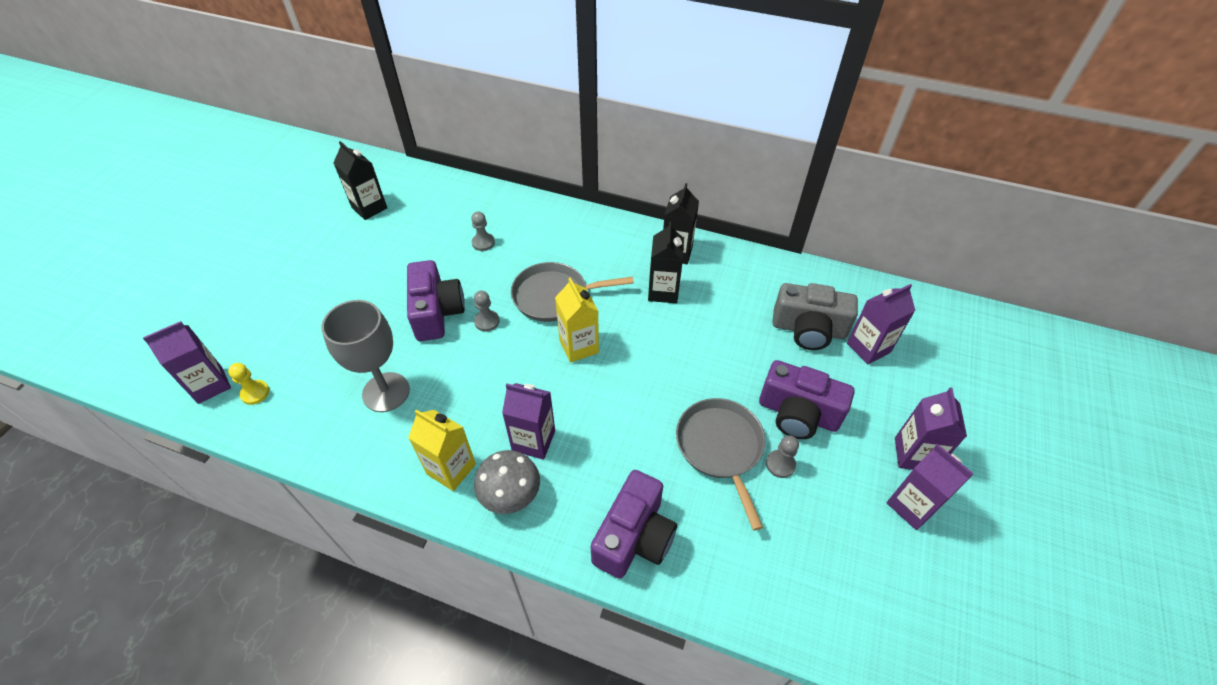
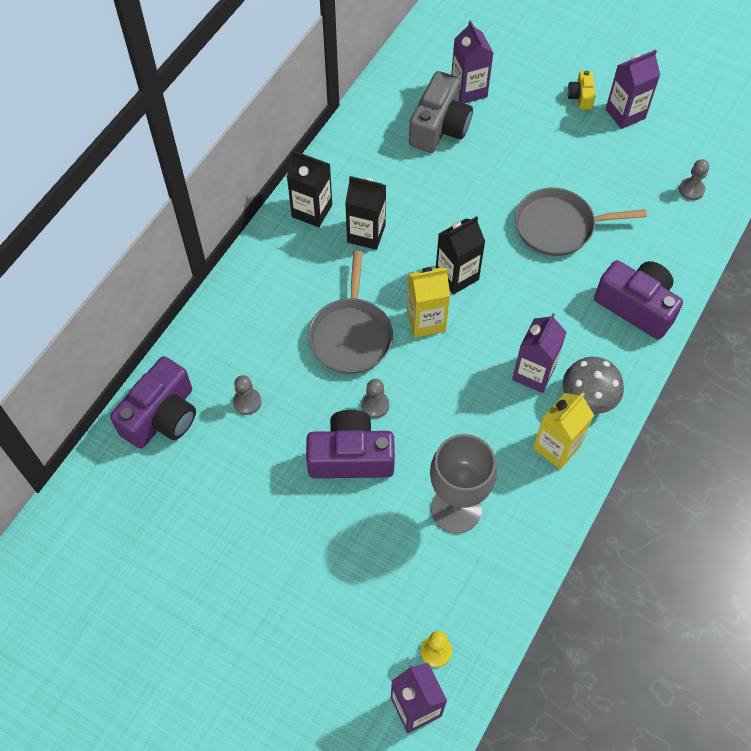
camera: 80 degrees left, 10 degrees up
(369, 208) = (142, 539): black carton -> black carton (457, 276)
(780, 464) = (580, 188): grey pawn -> grey pawn (691, 190)
(798, 413) = (531, 162): purple camera -> purple camera (162, 416)
(914, 454) = (581, 97): purple carton -> yellow camera

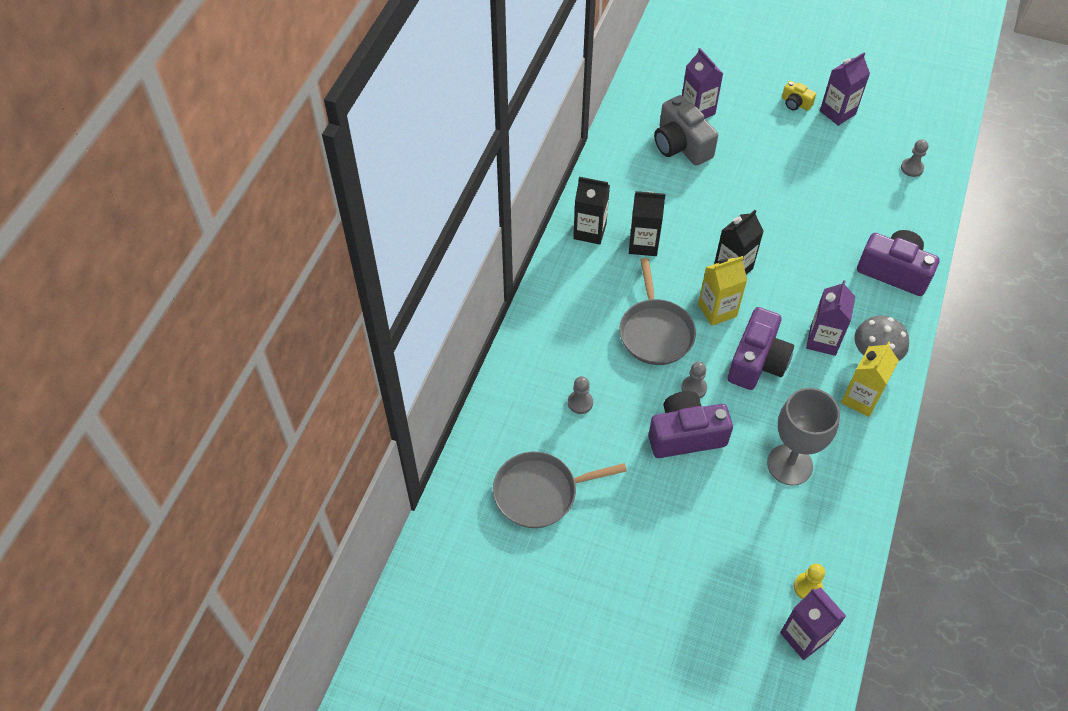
camera: 10 degrees left, 5 degrees down
(162, 416) = (507, 427): purple camera -> purple camera (757, 361)
(439, 127) = (681, 145): grey camera -> grey camera turned 135 degrees clockwise
(558, 226) = (808, 214): grey pan -> grey pan (539, 493)
(581, 97) = (795, 103): yellow camera -> yellow camera turned 45 degrees counterclockwise

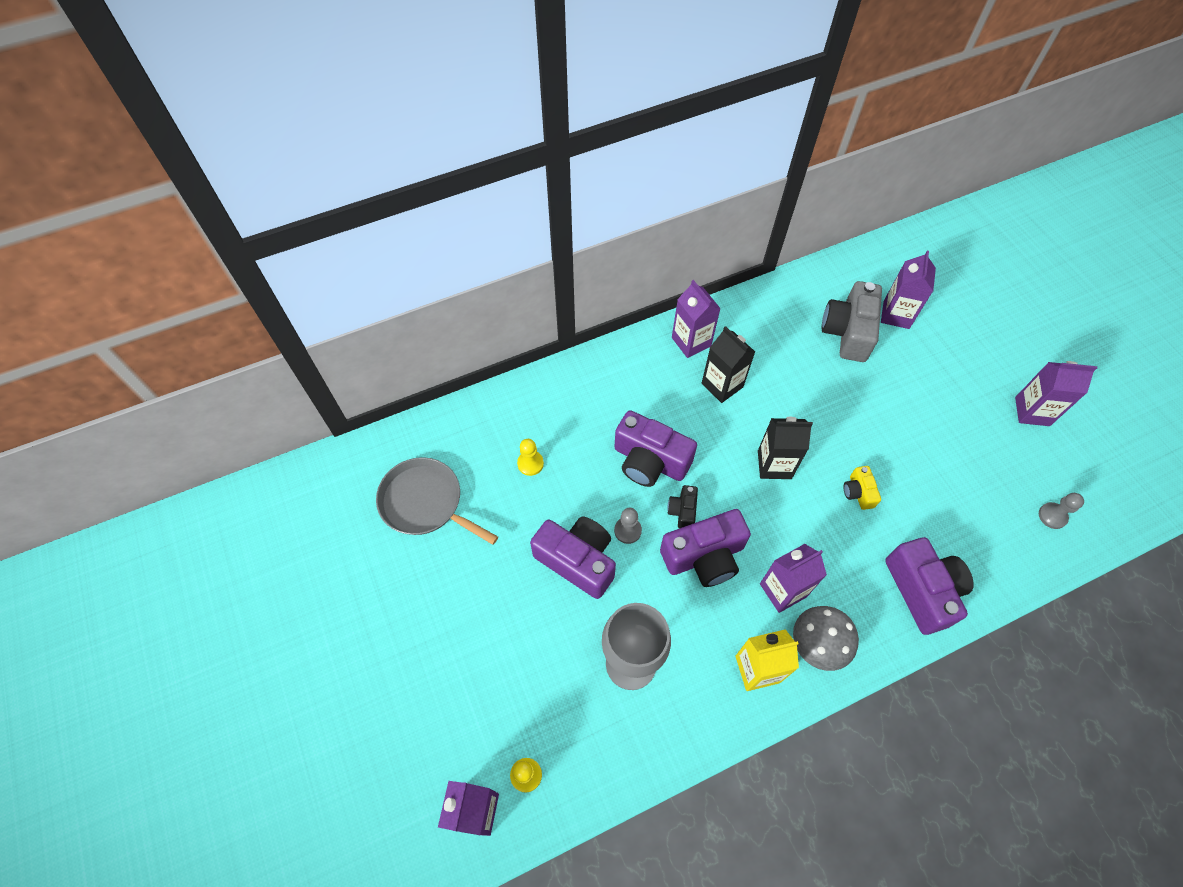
camera: 45 degrees right, 5 degrees up
(580, 402) = (530, 463): grey pawn -> yellow pawn
(589, 231) = (691, 342): black carton -> purple carton
(655, 332) = (650, 461): grey pan -> purple camera
(712, 345) = (682, 511): none -> black camera
(717, 310) = (720, 486): yellow carton -> none
(795, 103) = (998, 374): yellow camera -> yellow camera (858, 492)

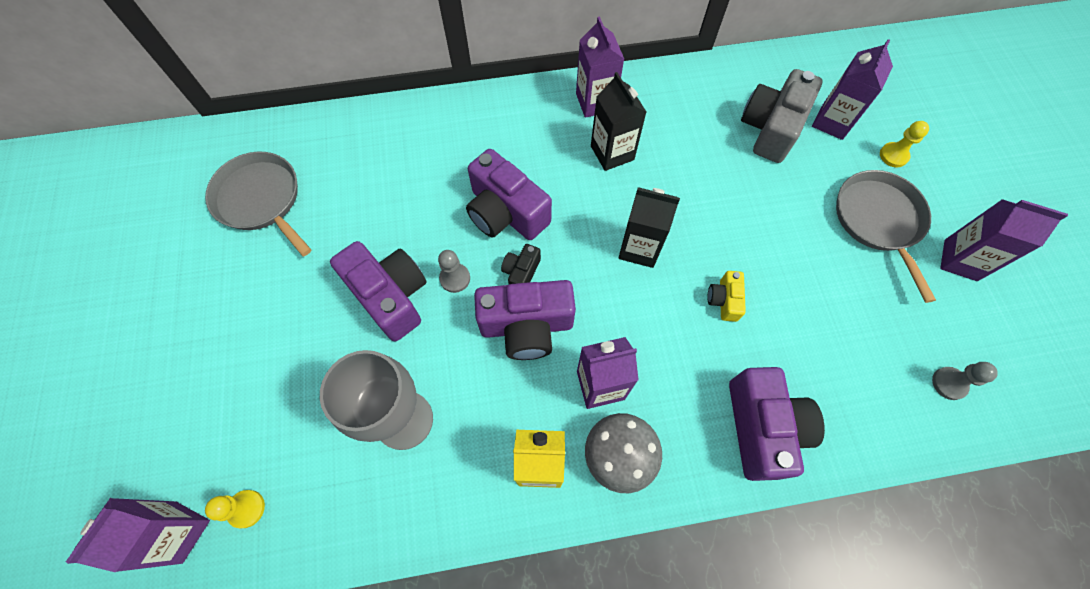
camera: 15 degrees right, 5 degrees up
(530, 463) = (381, 186): yellow pawn -> yellow pawn (893, 155)
(959, 393) = (878, 220): none -> grey pan

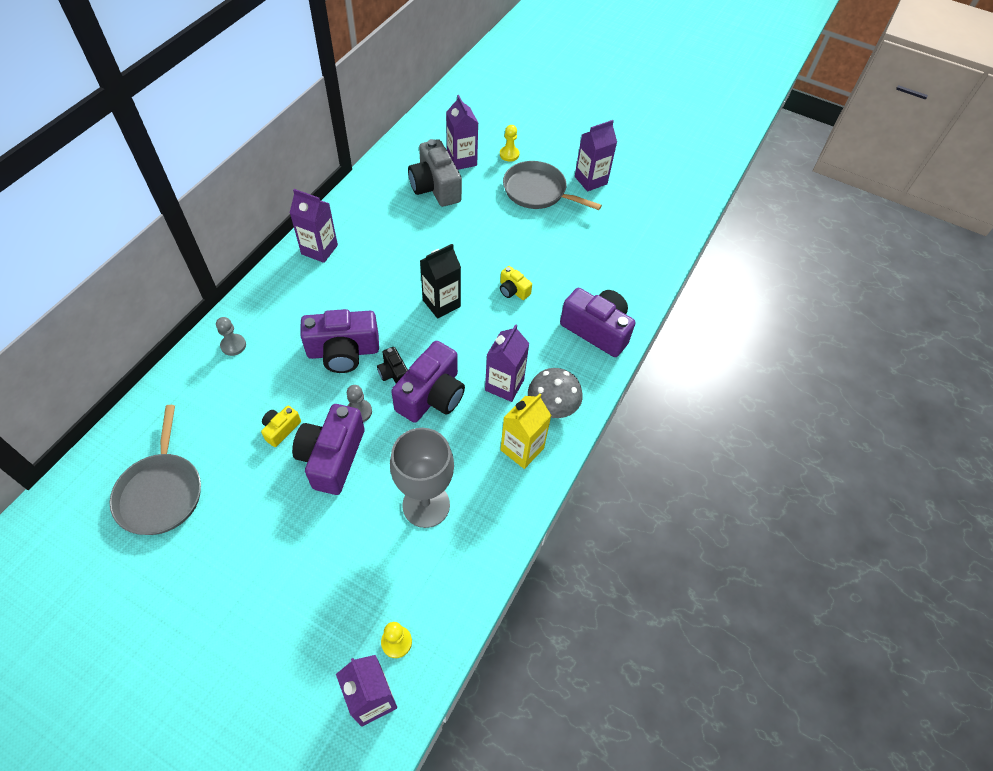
camera: 55 degrees left, 10 degrees down
(261, 199) = (161, 492): grey pan -> grey pan turned 90 degrees counterclockwise
(385, 233) = (281, 429): none -> yellow camera
(390, 296) = (332, 457): purple camera -> purple camera turned 75 degrees counterclockwise
(612, 153) = (365, 268): black carton -> none
(949, 383) = (644, 238): grey pawn -> grey pawn (233, 345)

